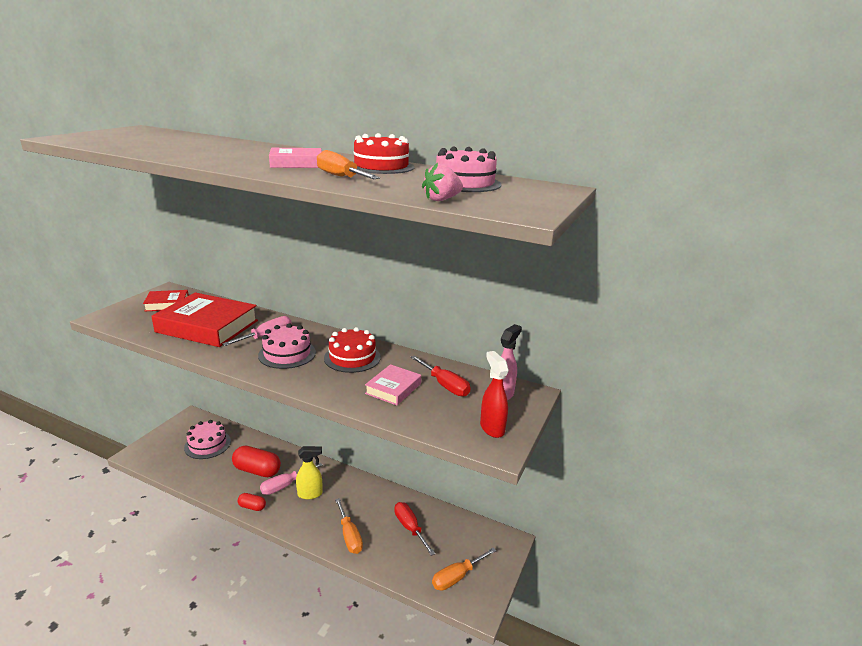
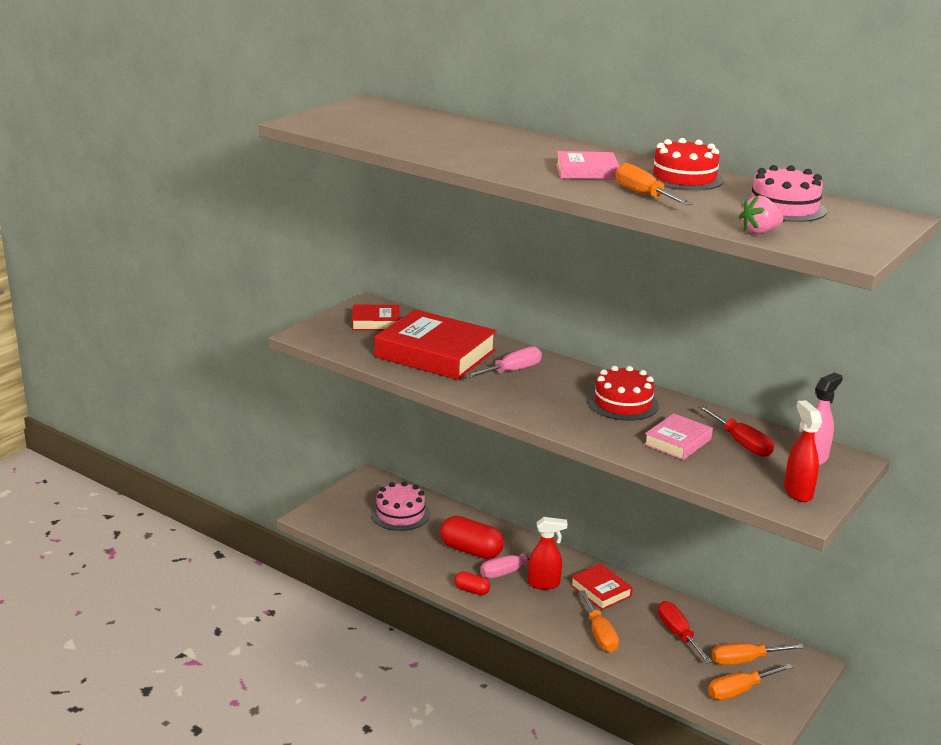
camera: 10 degrees right, 0 degrees up
(287, 354) = (542, 393): pink cake -> none
(310, 494) = (544, 584): yellow spray bottle -> red spray bottle
(353, 495) = (601, 591): none -> red book
(460, 546) = (745, 660): none -> orange screwdriver

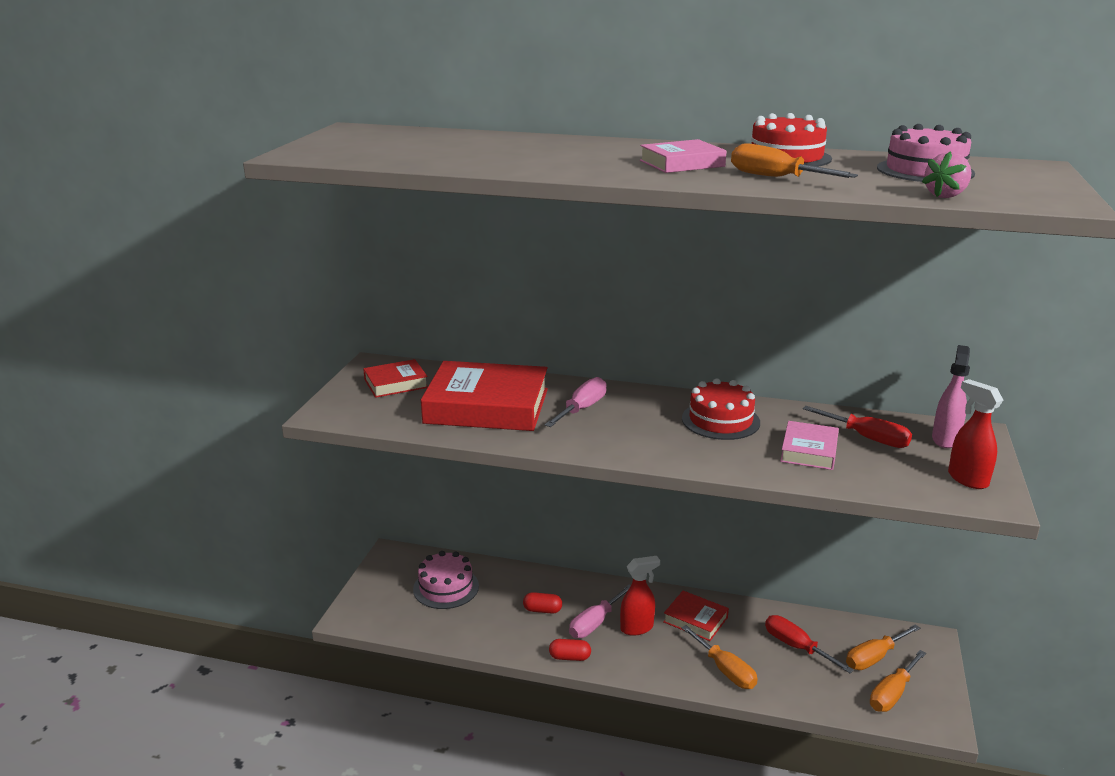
camera: 20 degrees left, 0 degrees up
(471, 550) = (542, 610): red capsule -> red capsule, size x0.53

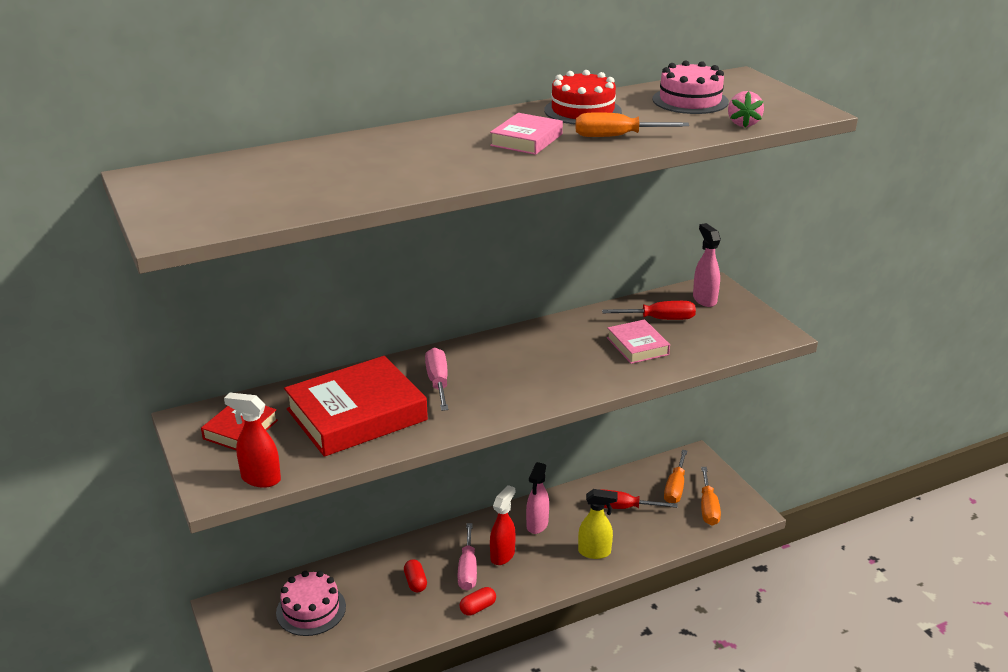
camera: 40 degrees left, 5 degrees up
(542, 610) = (415, 582): red capsule -> red capsule turned 75 degrees counterclockwise
(695, 619) = (537, 525): red book -> pink spray bottle
(720, 420) = (551, 347): red cake -> none
(725, 670) = (595, 552): orange screwdriver -> yellow spray bottle
(967, 479) = (749, 325): red spray bottle -> red spray bottle (260, 479)

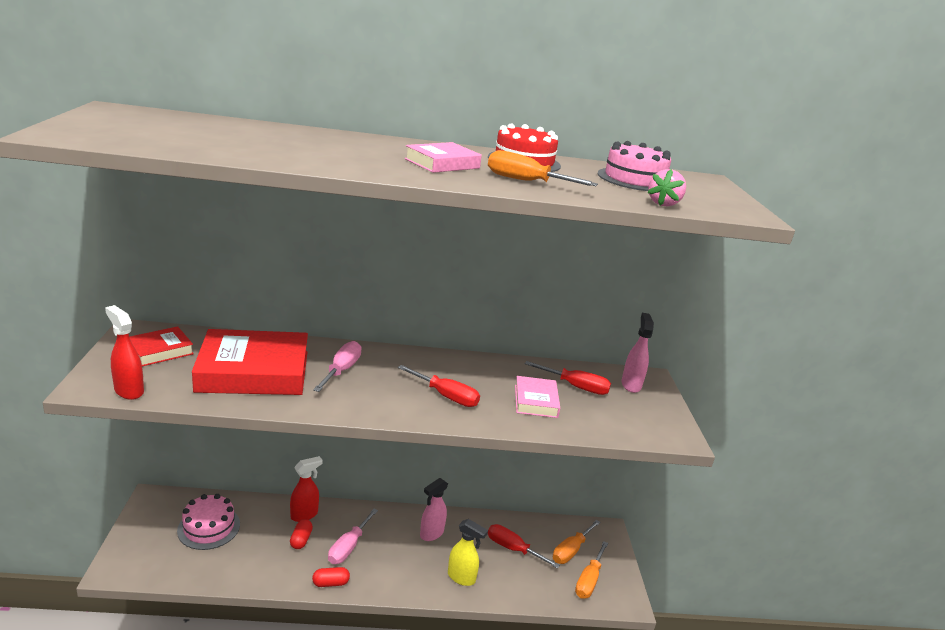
camera: 20 degrees right, 5 degrees down
(502, 555) = (385, 547): red spray bottle -> red spray bottle (304, 515)
(557, 371) = (446, 396): none -> red screwdriver

